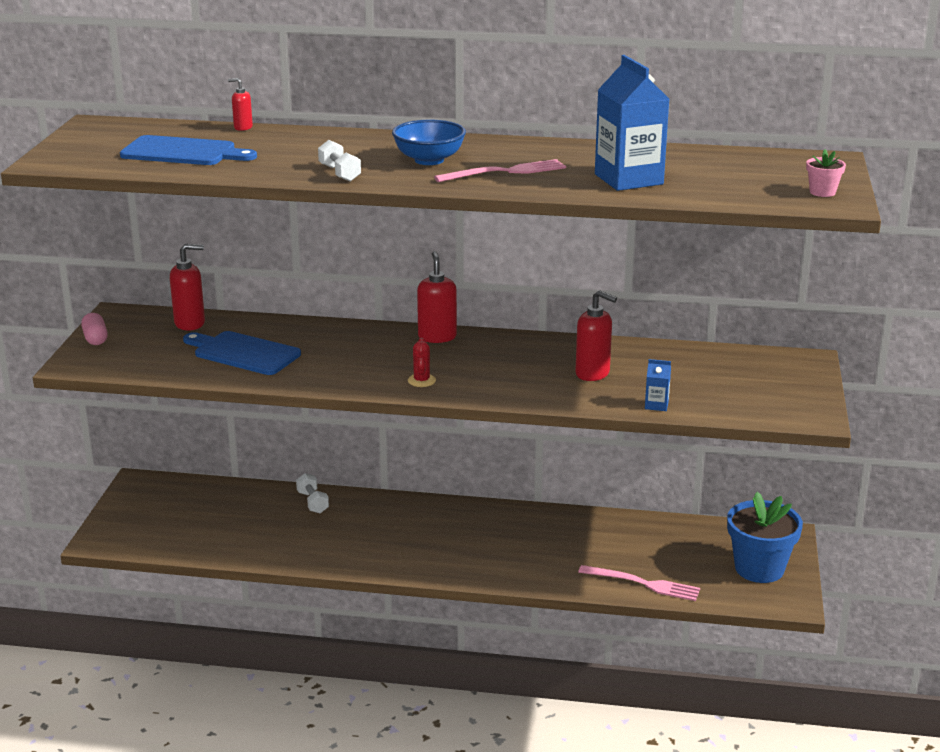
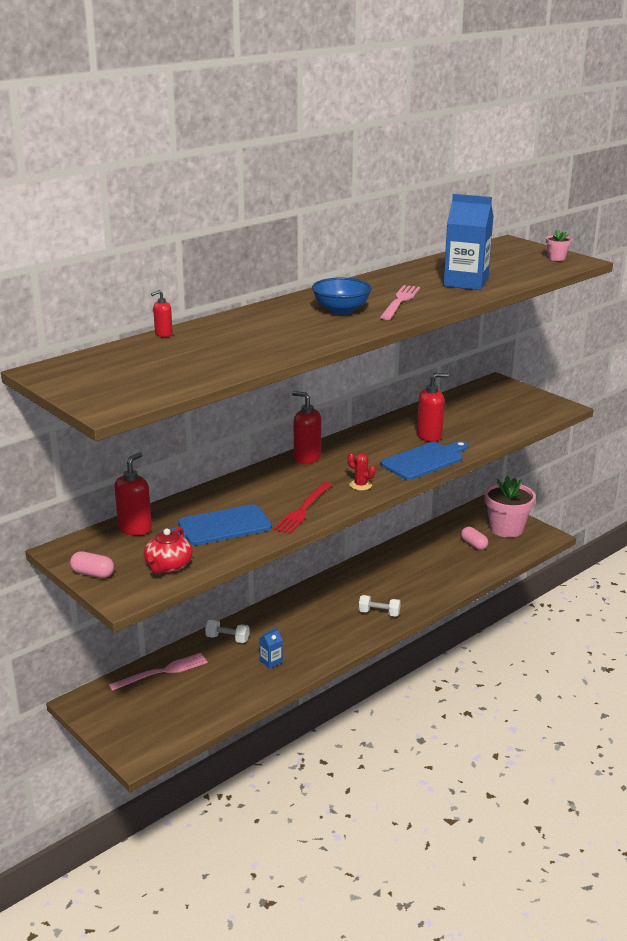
camera: 50 degrees left, 0 degrees up
(146, 360) = (168, 566): none -> red teapot
(183, 152) = (180, 363): blue cutting board -> blue cutting board (424, 460)
(329, 374) = (303, 510): none -> red fork
(339, 173) = (320, 336): white dumbbell -> white dumbbell (379, 613)
(643, 584) = (477, 568): pink fork -> pink fork (162, 672)
(656, 405) = (493, 436): blue carton -> blue carton (271, 661)
(688, 561) = (473, 544): none -> pink capsule
(759, 568) = (506, 529): blue flower pot -> pink flower pot

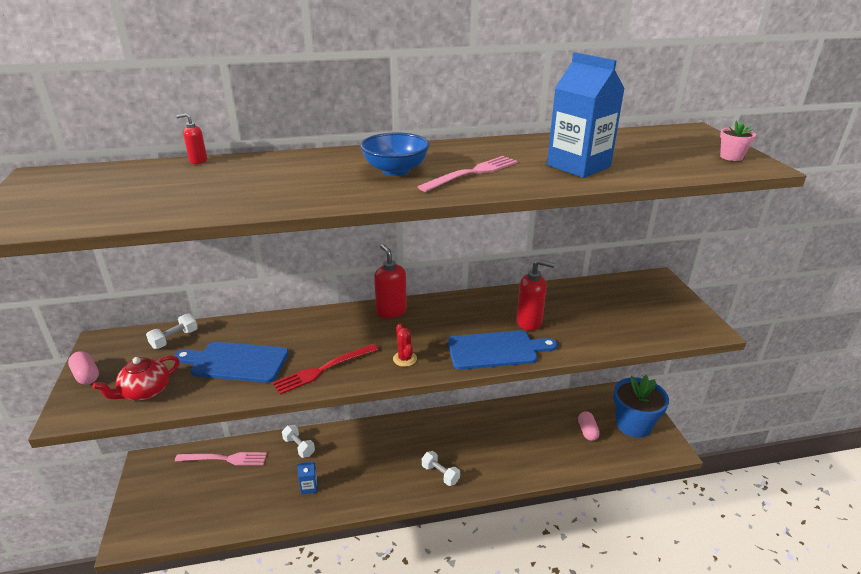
camera: 30 degrees right, 5 degrees up
(135, 528) = (174, 339): red soap dispenser -> white dumbbell
(506, 529) = (633, 425): pink flower pot -> blue flower pot

